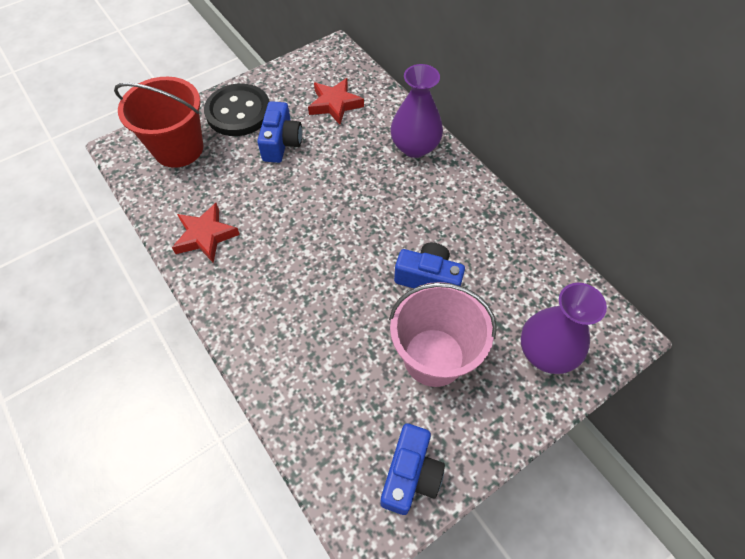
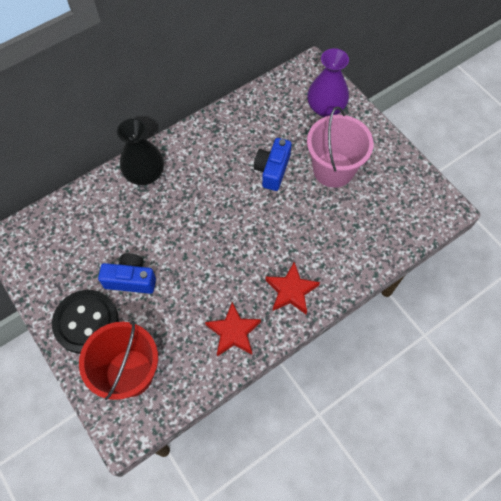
camera: 90 degrees left, 5 degrees up
(335, 104) = (86, 236): red star -> red star (291, 291)
(410, 474) = (410, 185): blue camera -> none
(415, 147) = (145, 174): purple vase -> black vase

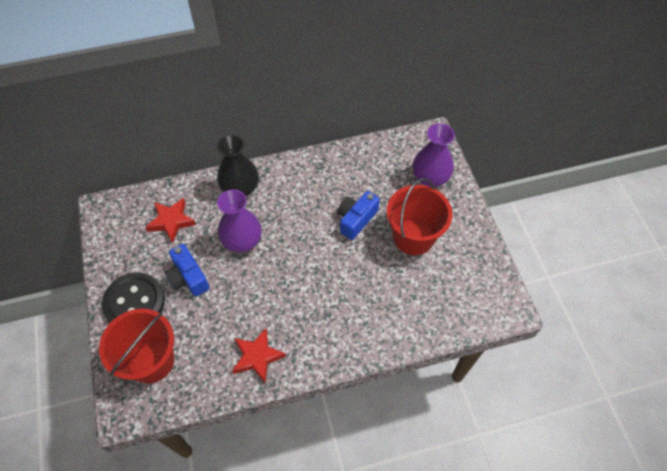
camera: 20 degrees right, 5 degrees down
(131, 279) = (188, 277): blue camera -> blue camera turned 150 degrees counterclockwise
(169, 225) = (242, 240): none -> purple vase
(291, 291) = (326, 337): red star -> red star (171, 221)
(333, 169) = (413, 237): pink bucket -> red bucket

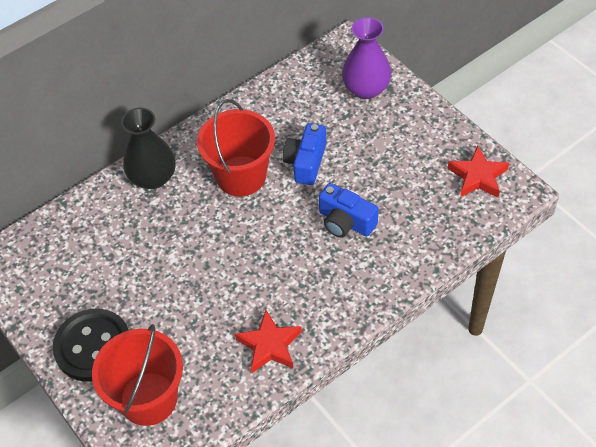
camera: 20 degrees left, 5 degrees down
(171, 221) = (89, 243): red star -> red star (478, 176)
(188, 277) = (143, 295): blue camera -> blue camera (345, 222)
(242, 240) = (186, 232): purple vase -> none
(413, 237) = (379, 157): red bucket -> red bucket (241, 176)

